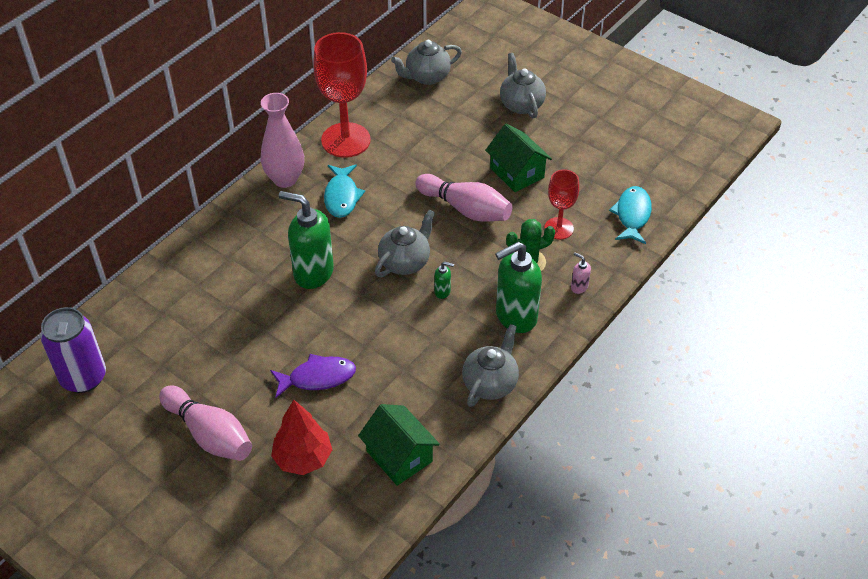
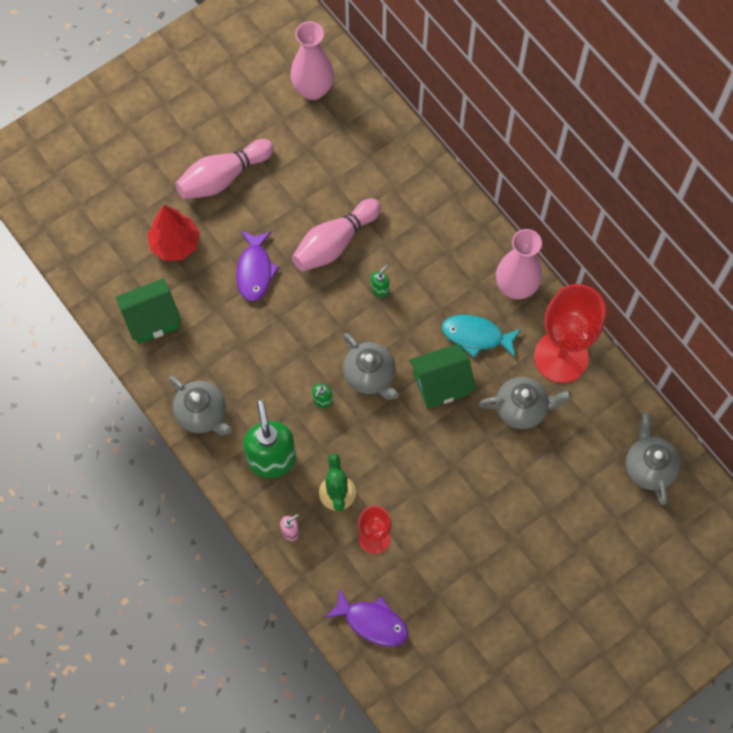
camera: 105 degrees right, 20 degrees up
(83, 377) = (313, 89): purple can -> pink vase
(313, 273) = (380, 290): green soap dispenser -> green soap dispenser, size x0.42
(465, 209) = (426, 452): pink bowling pin -> pink bowling pin (334, 243)
(517, 173) = (467, 521): green house -> green house (441, 383)
(521, 104) = (577, 559): grey teapot -> grey teapot (521, 409)
(632, 215) = (372, 622): turquoise fish -> purple fish

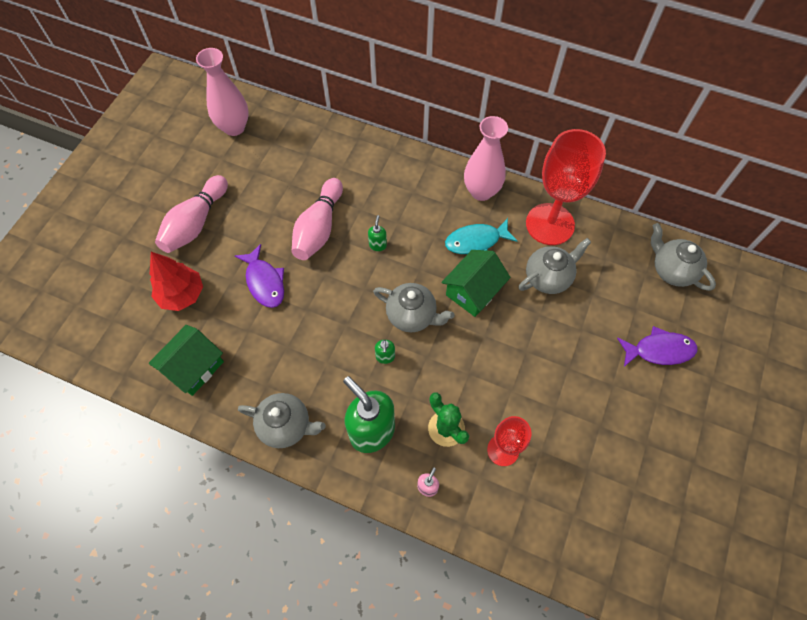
camera: 30 degrees left, 5 degrees down
(372, 622) = (550, 528): purple fish -> purple fish (659, 350)

